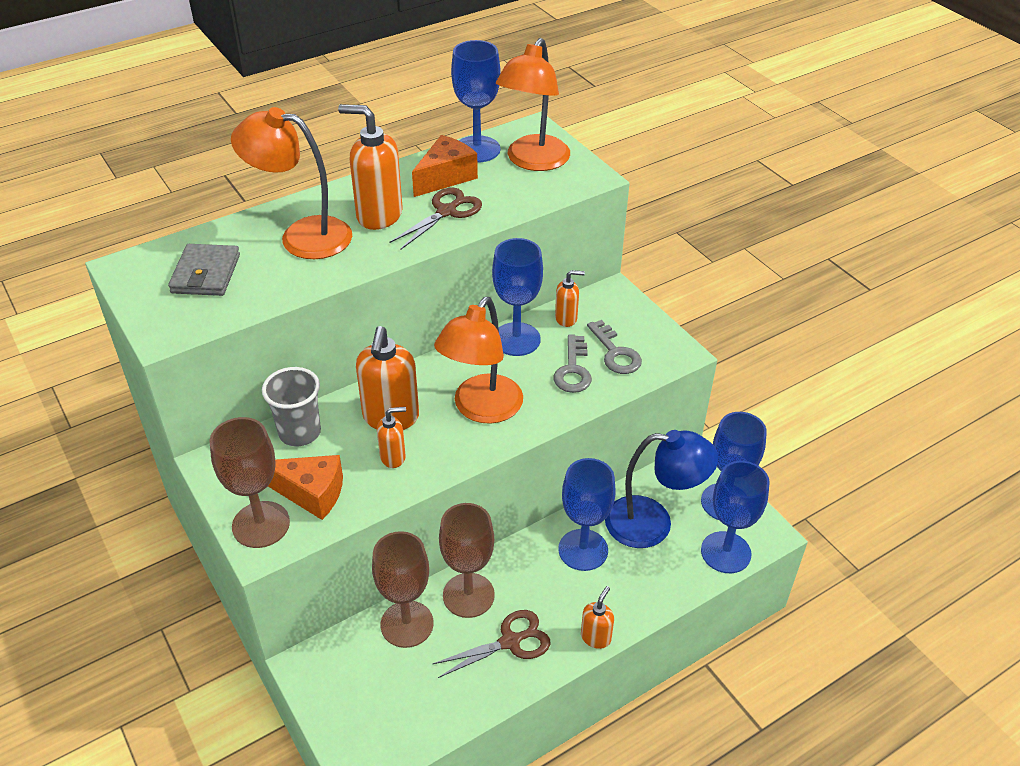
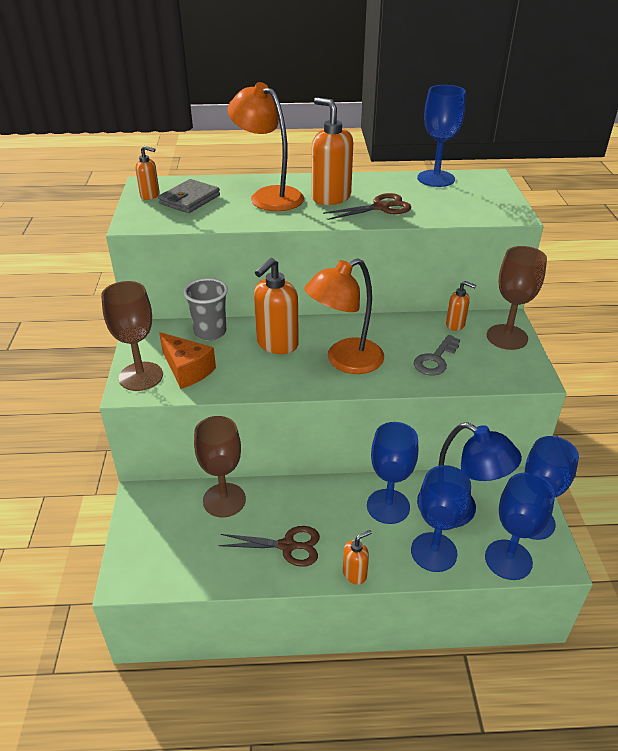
camera: 30 degrees right, 5 degrees down
(393, 457) = (258, 368): orange soap dispenser -> orange soap dispenser (150, 195)
(445, 177) = (398, 188): orange cheese -> none
(468, 595) = (280, 500): brown goblet -> brown goblet (507, 337)
(516, 339) = (406, 326): blue goblet -> blue goblet (433, 552)
(533, 161) = (473, 195): orange lamp -> none
(615, 353) = (479, 359): grey key -> none

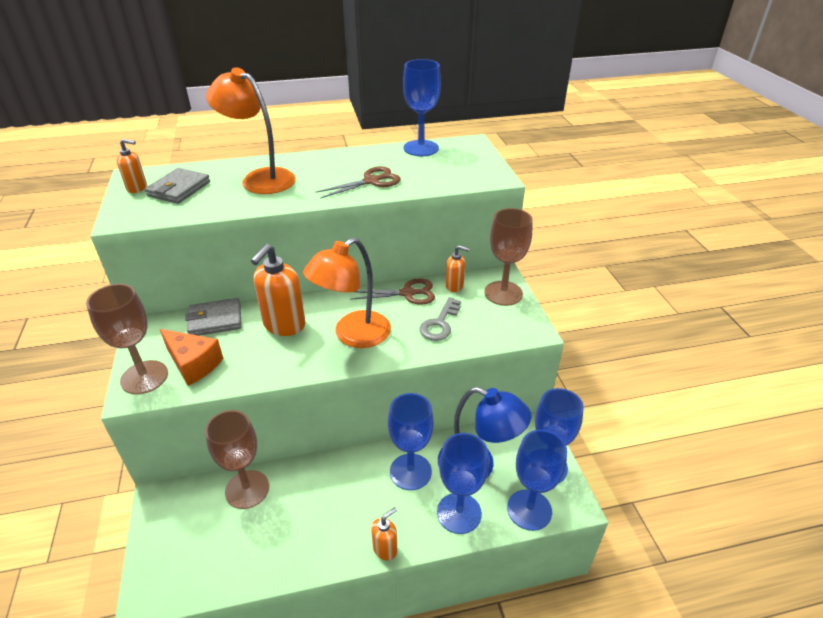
camera: 10 degrees left, 0 degrees up
(210, 332) = (215, 320): grey cup -> grey wallet
(287, 546) = (315, 530): brown scissors -> brown scissors (408, 293)
(330, 198) = (322, 175): orange soap dispenser -> none

